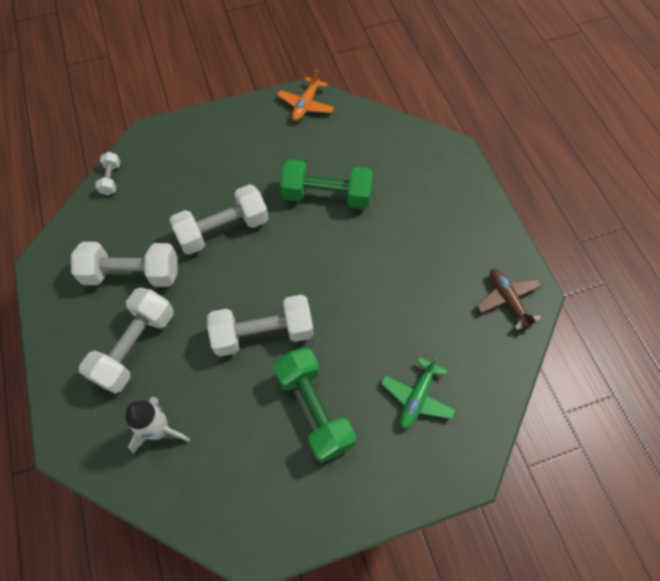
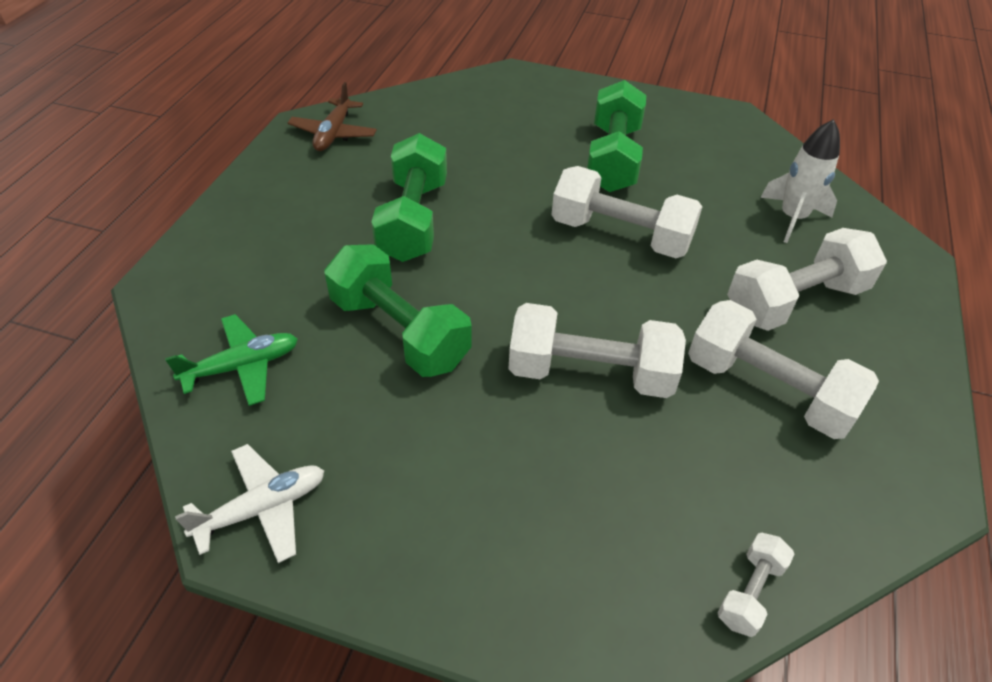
camera: 145 degrees left, 15 degrees down
(306, 105) = (262, 509): orange plane -> white plane
(387, 264) = (413, 220): none -> green dumbbell
(417, 397) = (505, 122): green plane -> green plane (242, 366)

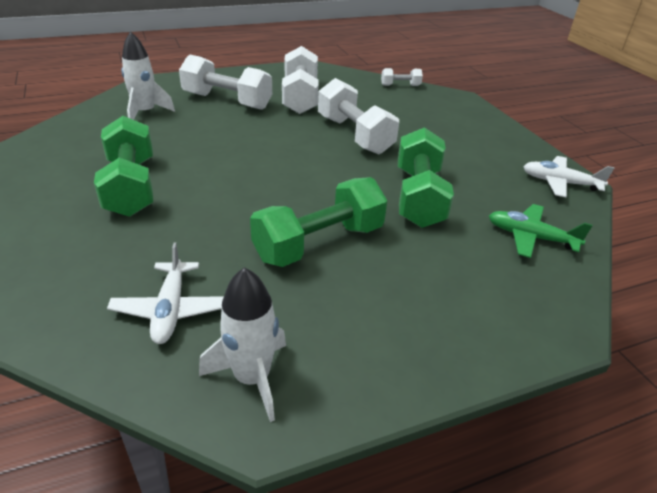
camera: 130 degrees left, 10 degrees down
(334, 133) = (252, 378): brown plane -> white rocket
(427, 127) = (170, 309): none -> white plane
(613, 158) = (131, 186): green dumbbell -> green dumbbell turned 75 degrees counterclockwise
(620, 235) = (229, 157): white dumbbell -> none

